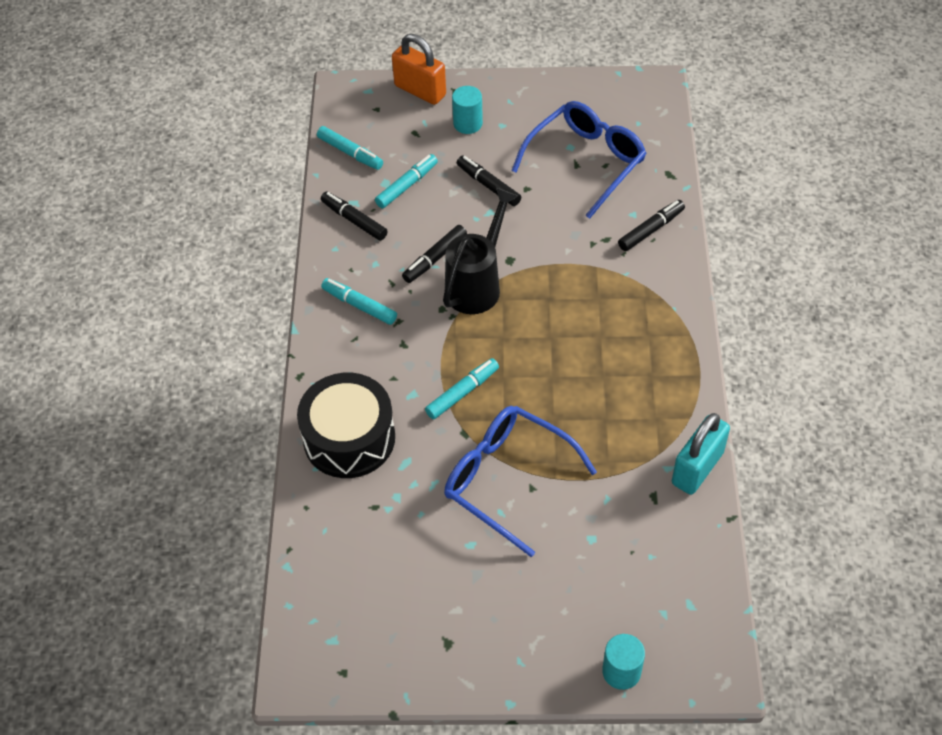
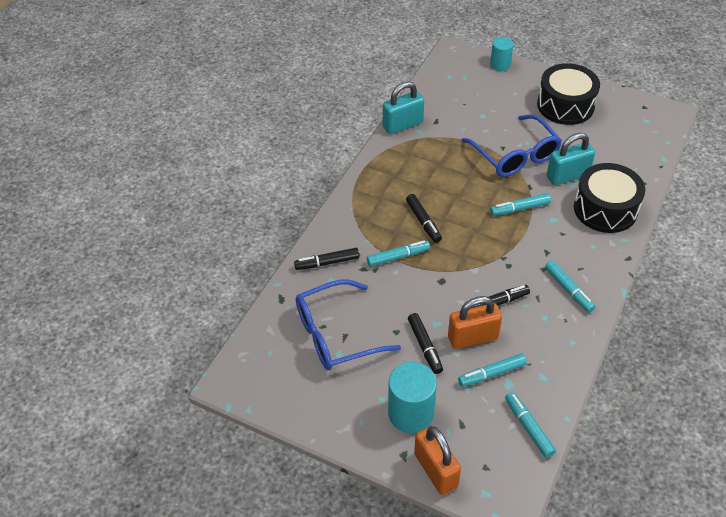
camera: 155 degrees left, 5 degrees down
(354, 220) = (548, 360): black marker -> black marker (423, 222)
(419, 473) = (567, 176): none -> turquoise padlock
(443, 212) = (472, 337): none -> orange padlock
(468, 124) = (410, 413): turquoise cylinder -> turquoise cylinder, size x1.63
(472, 617) = (565, 105): none -> black drum
(477, 284) = (474, 272): black watering can -> none
(576, 268) = (398, 257): none -> turquoise marker

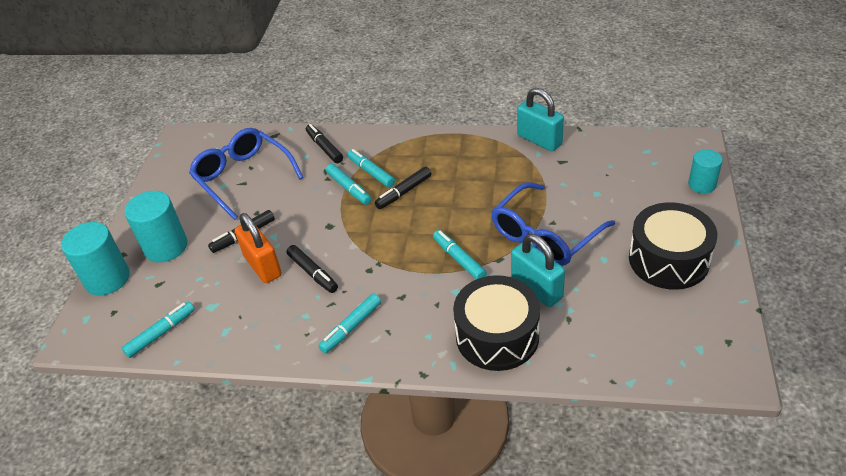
camera: 75 degrees right, 5 degrees down
(435, 470) = (107, 279): orange padlock -> turquoise cylinder
(491, 373) = (221, 290): turquoise marker -> turquoise marker (371, 172)

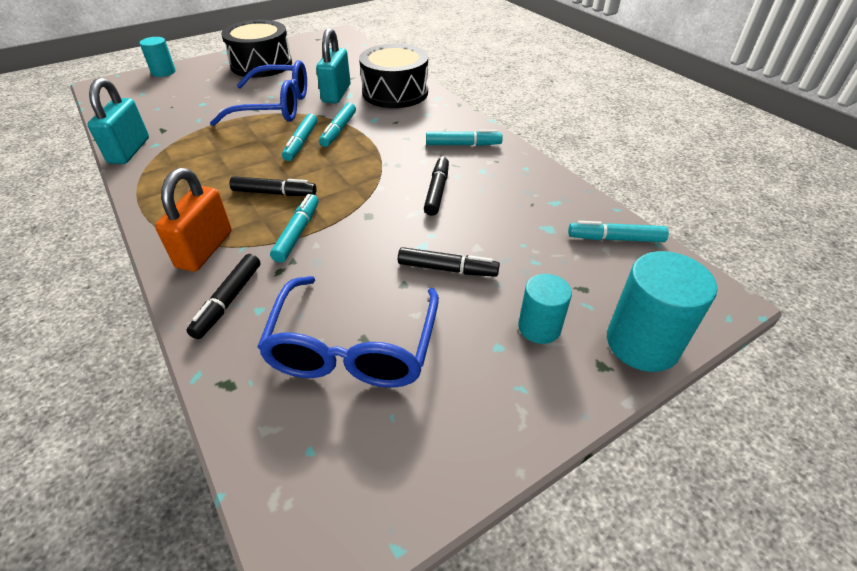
camera: 135 degrees left, 0 degrees up
(166, 247) = (539, 327): turquoise cylinder -> turquoise cylinder, size x0.61
(263, 266) = (467, 226): orange padlock -> orange padlock (205, 249)
(371, 172) = (255, 231): turquoise marker -> turquoise marker (301, 143)

